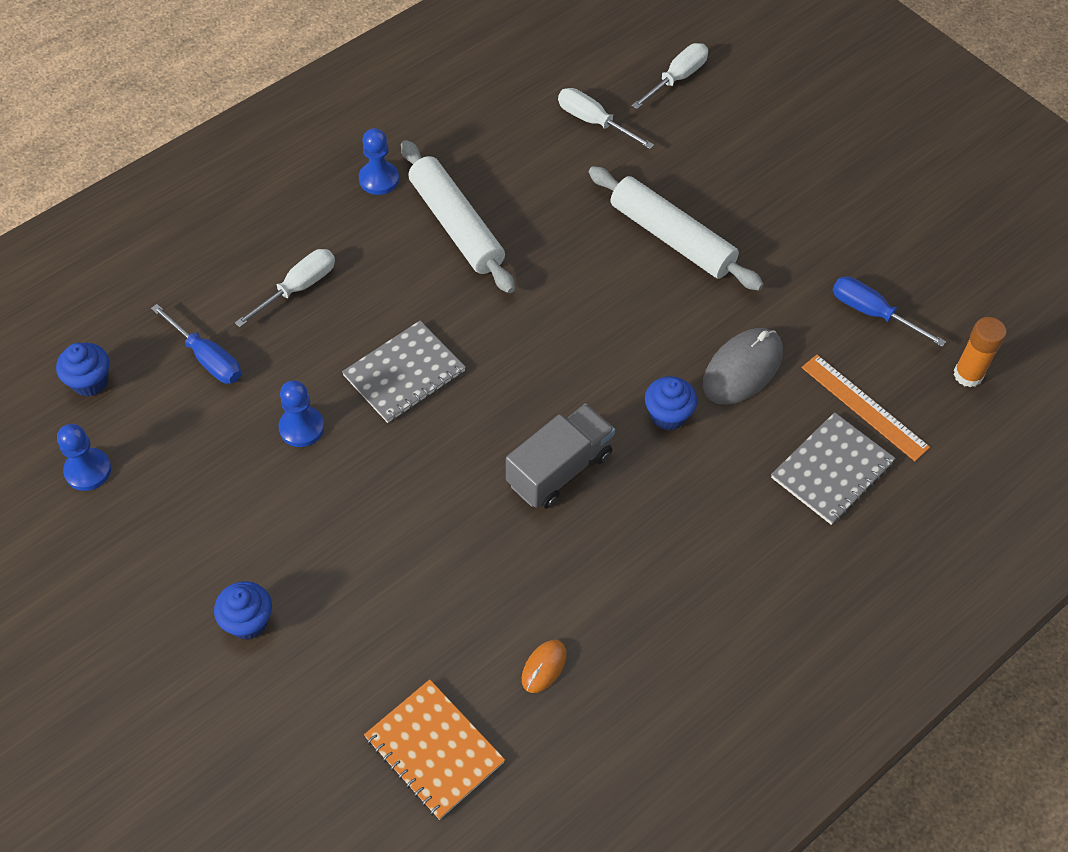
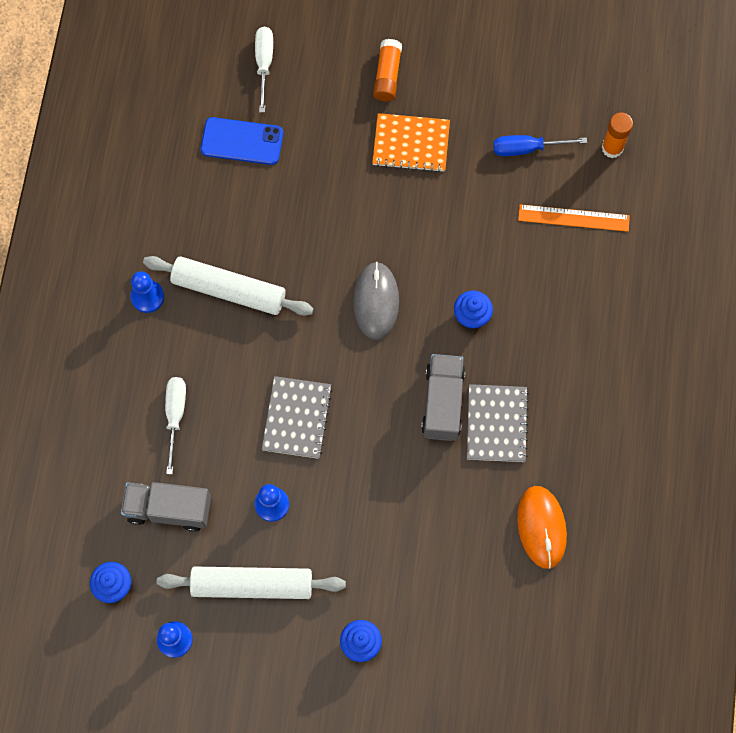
camera: 40 degrees left, 15 degrees up
(207, 358) = (169, 509): blue screwdriver -> grey truck
(434, 750) = (528, 623): orange notebook -> orange notebook (411, 144)
(544, 667) = (541, 527): orange mouse -> orange mouse, size x1.92
(593, 122) = (242, 141): white screwdriver -> blue phone
(672, 237) = (367, 190): white rolling pin -> white rolling pin (252, 584)
(742, 369) = (486, 249): grey mouse -> grey mouse (376, 301)
(787, 161) = (387, 75): none -> orange glue stick
(832, 470) = (589, 275): grey notebook -> grey notebook (496, 424)

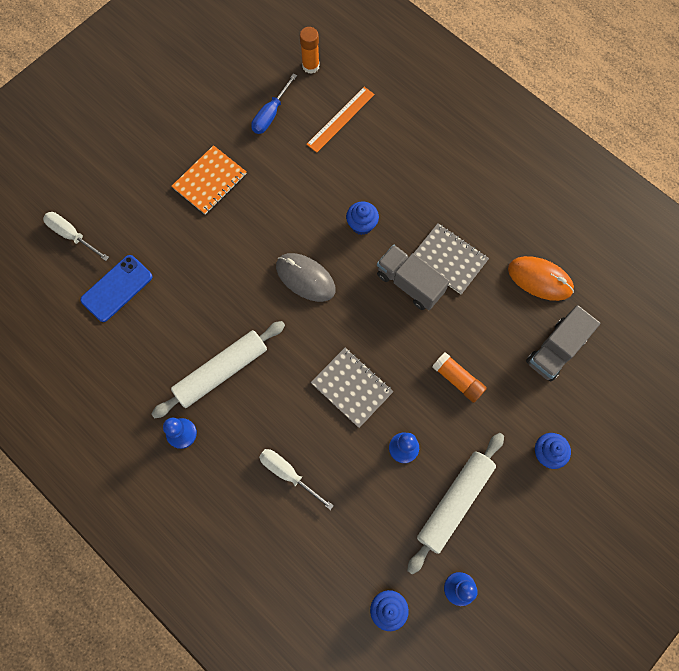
camera: 55 degrees left, 0 degrees up
(169, 509) = (356, 526): grey truck -> grey truck (556, 350)
(387, 75) = (148, 163): orange glue stick -> orange glue stick (457, 380)

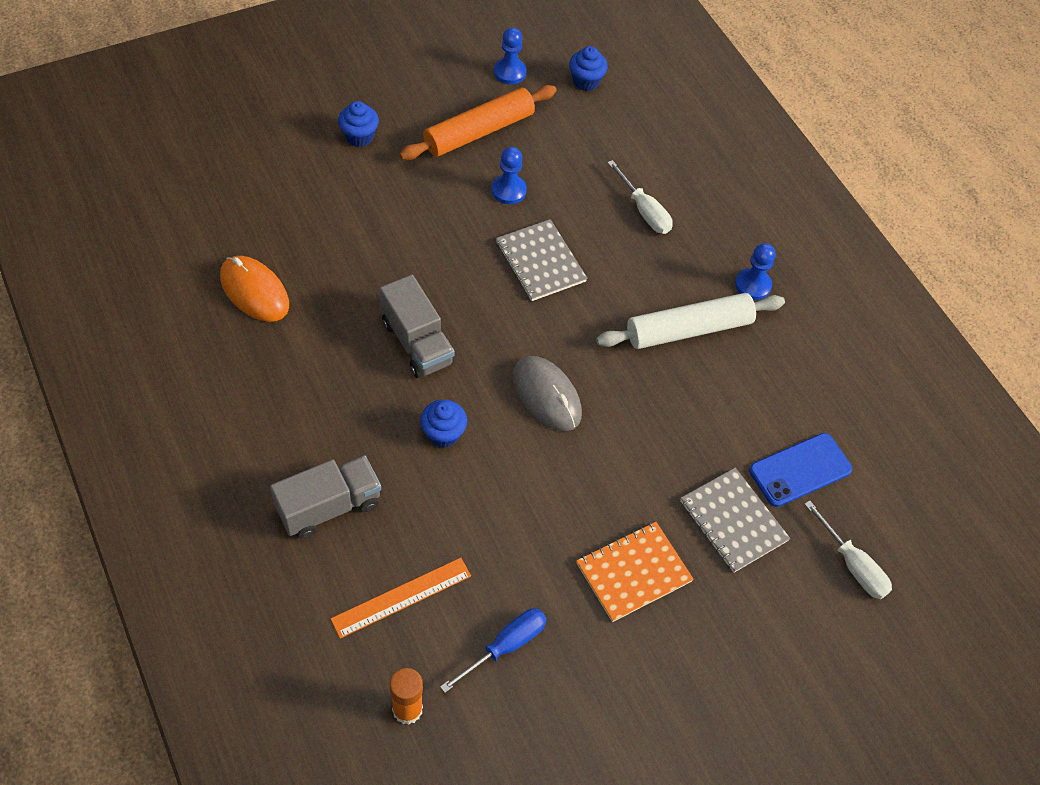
camera: 165 degrees left, 15 degrees down
(449, 259) = (352, 352): grey notebook -> grey notebook (733, 521)
(454, 502) = (479, 132): white rolling pin -> orange rolling pin
(457, 380) = (415, 228): orange glue stick -> none
(556, 350) = (286, 217): grey truck -> grey truck (329, 506)

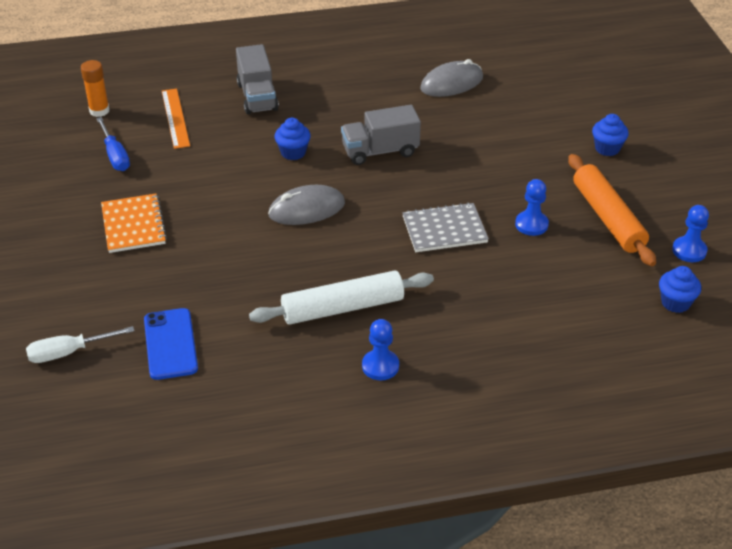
camera: 110 degrees right, 15 degrees down
(254, 291) = (451, 83): orange mouse -> grey mouse
(644, 211) = (491, 309): white screwdriver -> none
(689, 330) = (342, 307): white rolling pin -> white rolling pin turned 75 degrees clockwise
(733, 521) = (145, 289): grey notebook -> none

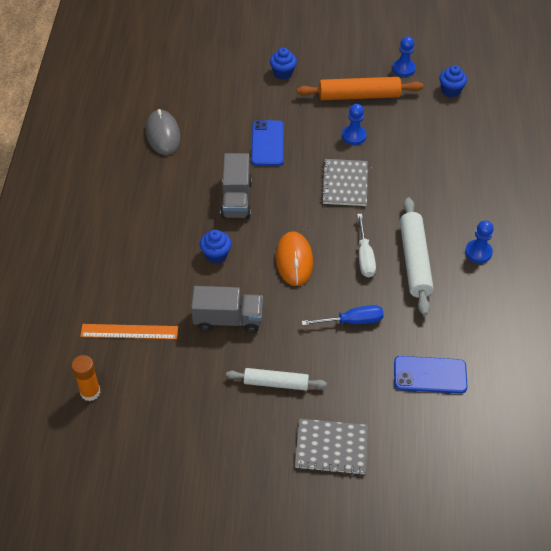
camera: 75 degrees left, 10 degrees up
(58, 278) = (331, 448): none -> grey notebook
(68, 352) = (425, 447): white screwdriver -> white screwdriver (364, 256)
(115, 155) = (169, 386): blue screwdriver -> blue screwdriver (352, 321)
(133, 225) = (276, 383): orange notebook -> white rolling pin
(257, 97) = (123, 265): grey truck -> grey truck (228, 319)
(306, 209) = (294, 260): grey mouse -> orange mouse
(479, 158) = (267, 143): none -> blue phone

